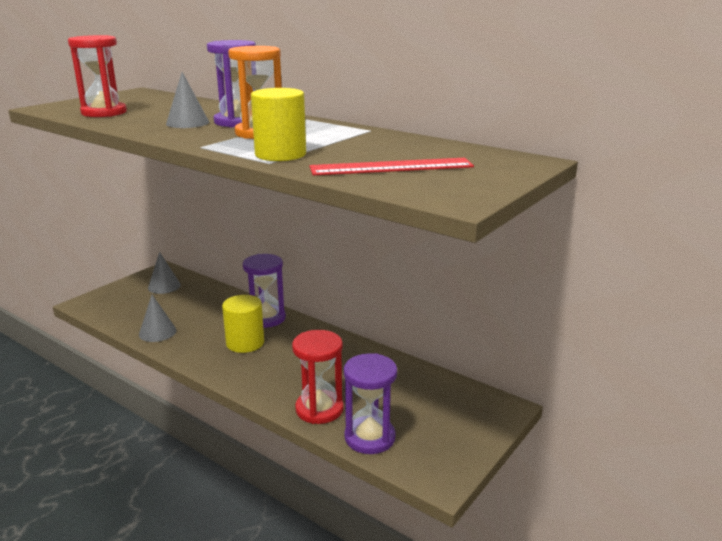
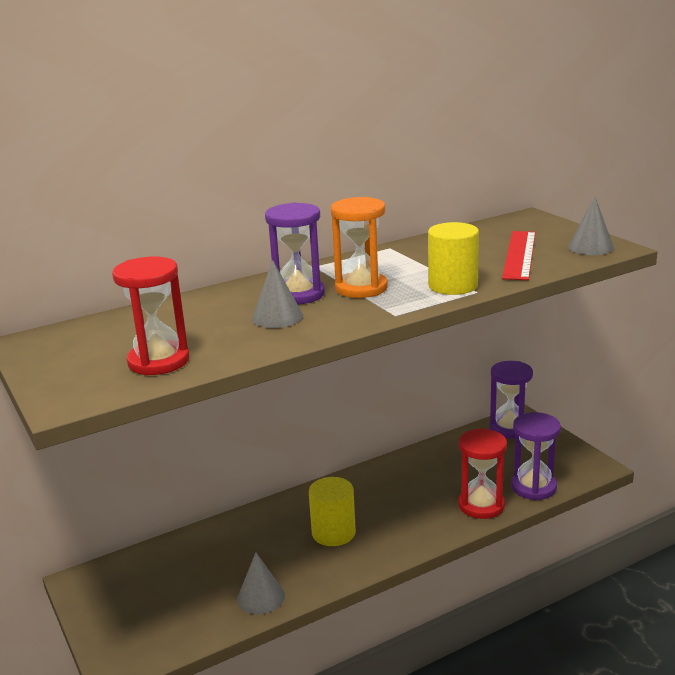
camera: 65 degrees left, 0 degrees up
(164, 286) = (132, 583): grey cone -> grey cone (591, 247)
(266, 318) = (289, 511): purple hourglass -> purple hourglass (509, 428)

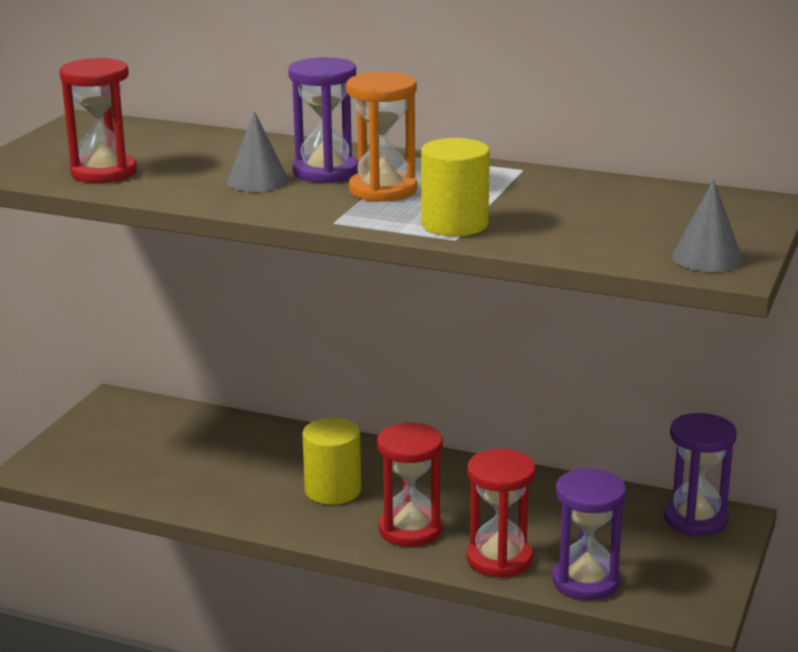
camera: 50 degrees right, 0 degrees up
(261, 597) = (188, 495): grey cone -> none
(414, 523) = (410, 529): none -> red hourglass
(519, 255) = (610, 230): red ruler -> none

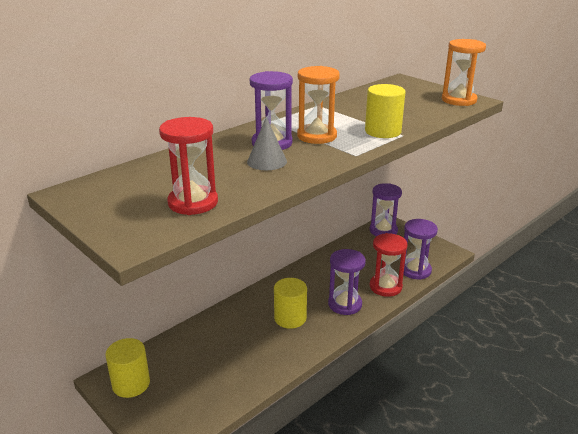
camera: 65 degrees left, 5 degrees up
(115, 418) = (131, 384): none -> yellow cylinder
(410, 529) = (345, 304): red hourglass -> purple hourglass
(707, 258) = (459, 100): grey cone -> orange hourglass

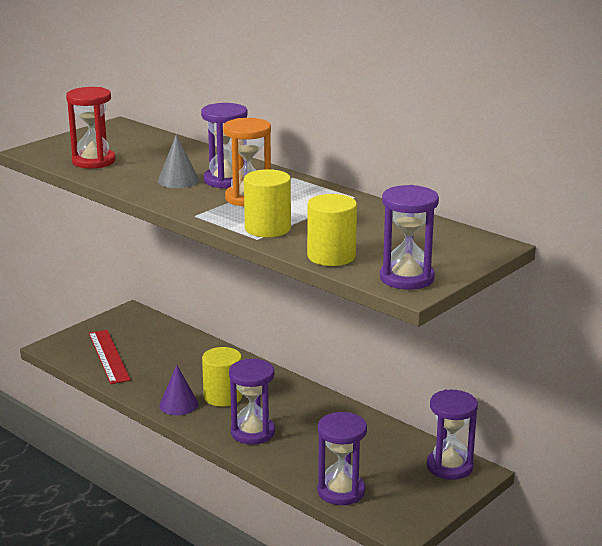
camera: 85 degrees right, 5 degrees down
(131, 384) = (124, 323): yellow cylinder -> yellow cylinder (331, 256)
(200, 393) = (109, 356): none -> red ruler
(300, 343) = (178, 404): none -> purple cone
(385, 287) = (295, 464): red hourglass -> none
(459, 100) = (407, 278): orange hourglass -> purple hourglass

